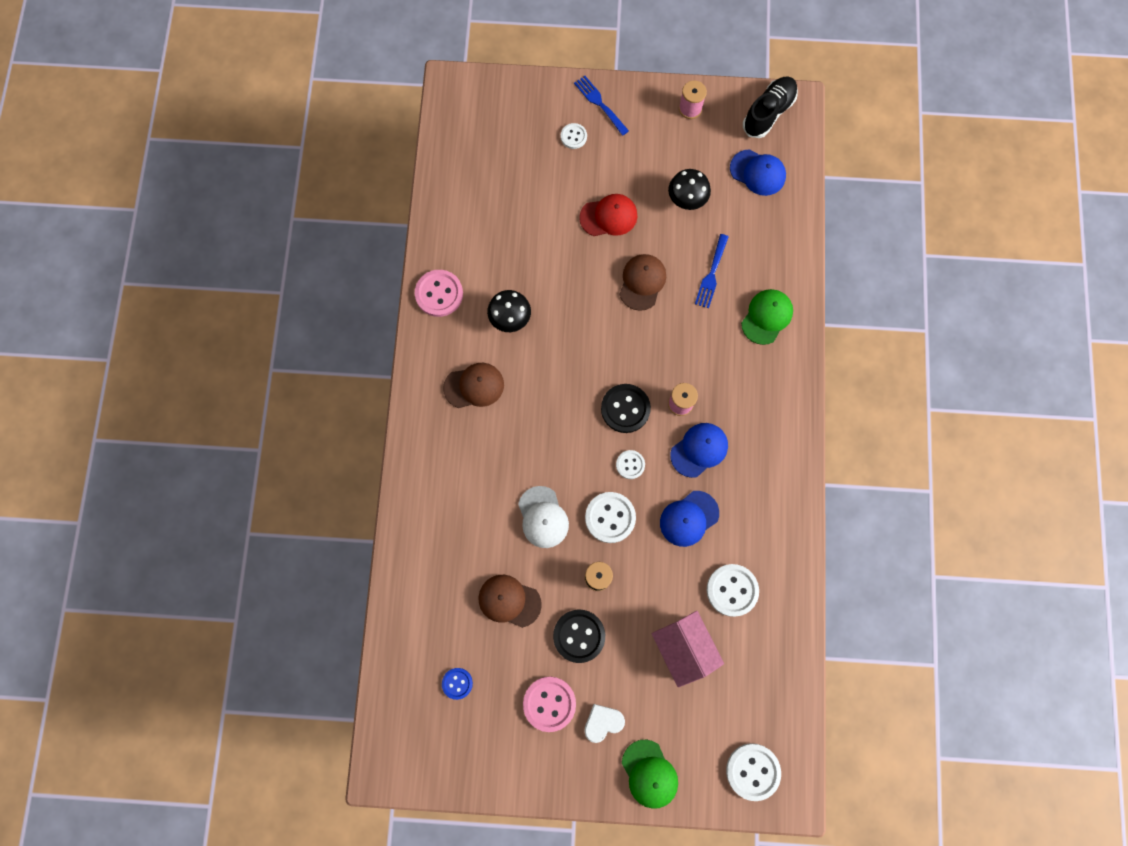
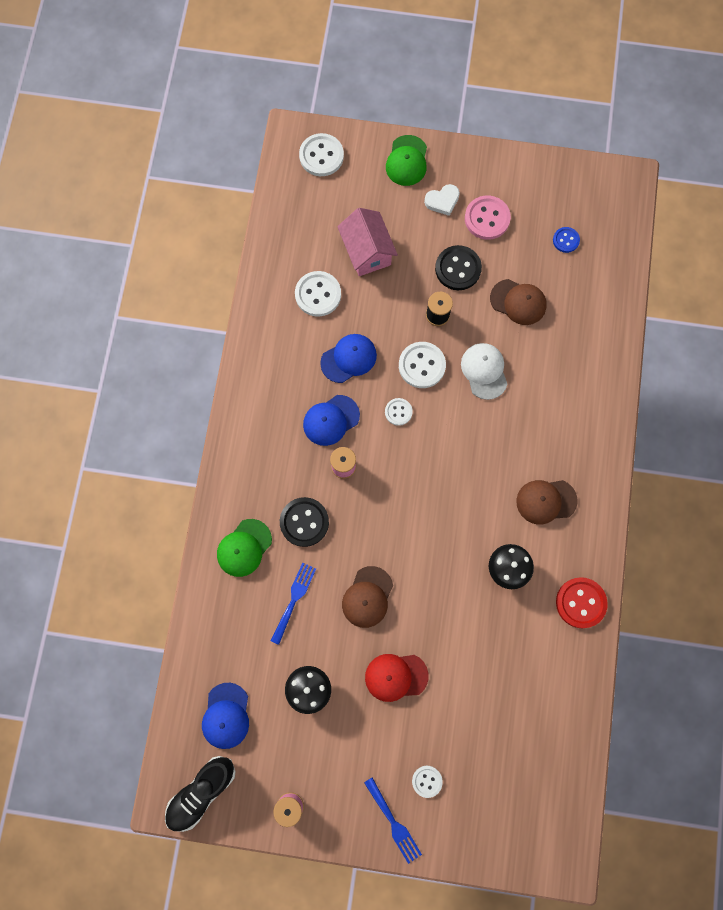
camera: 175 degrees left, 0 degrees up
(439, 294) = (580, 603): pink button -> red button
(625, 409) = (398, 466): black button -> black button (304, 522)
(649, 774) = (407, 161): green cap -> green cap turned 150 degrees counterclockwise
(758, 172) = (226, 716): blue cap -> blue cap turned 120 degrees counterclockwise

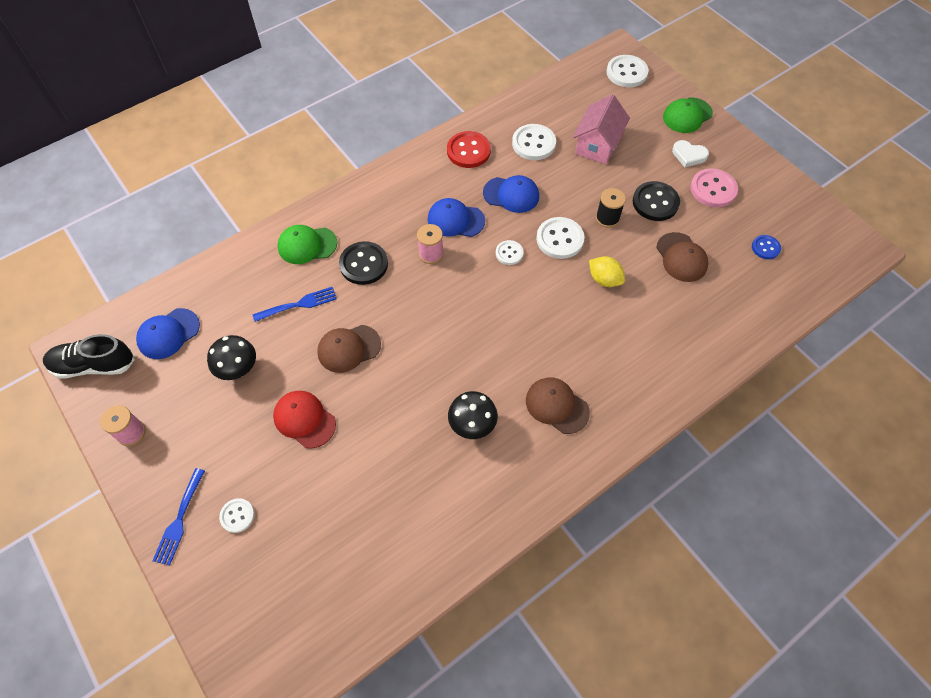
camera: 45 degrees right, 15 degrees down
(484, 371) = (604, 279): white cap -> yellow lemon
(580, 603) = (504, 505): red button -> red button (468, 151)

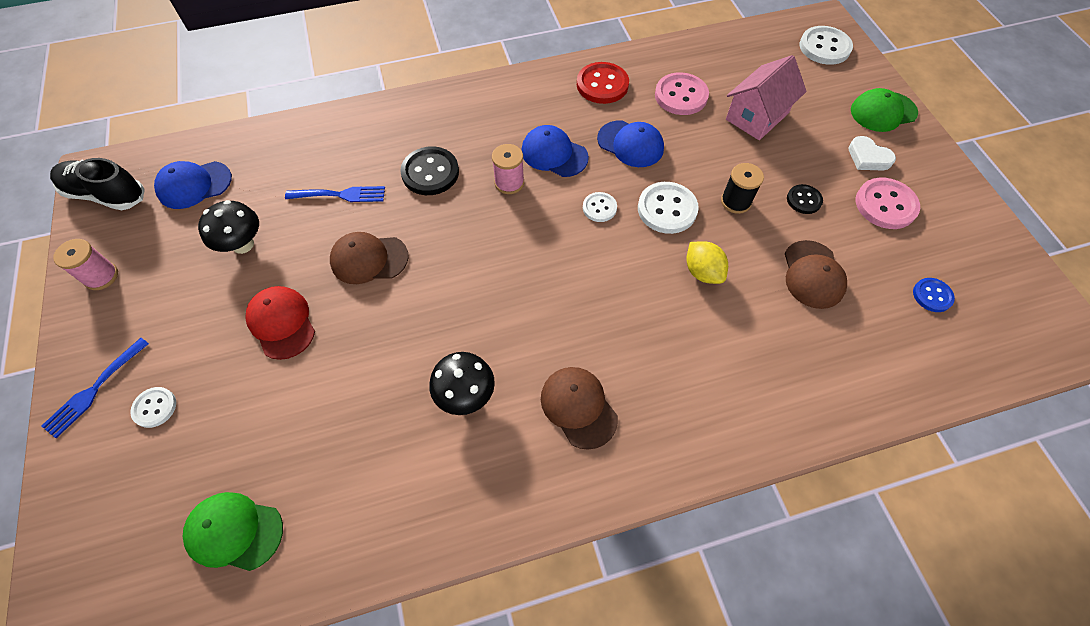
camera: 20 degrees right, 0 degrees up
(307, 245) = (380, 135): green cap -> green cap (234, 531)
(533, 143) = (681, 96): white button -> pink button
(655, 202) = (804, 200): black button -> black button, size x0.58

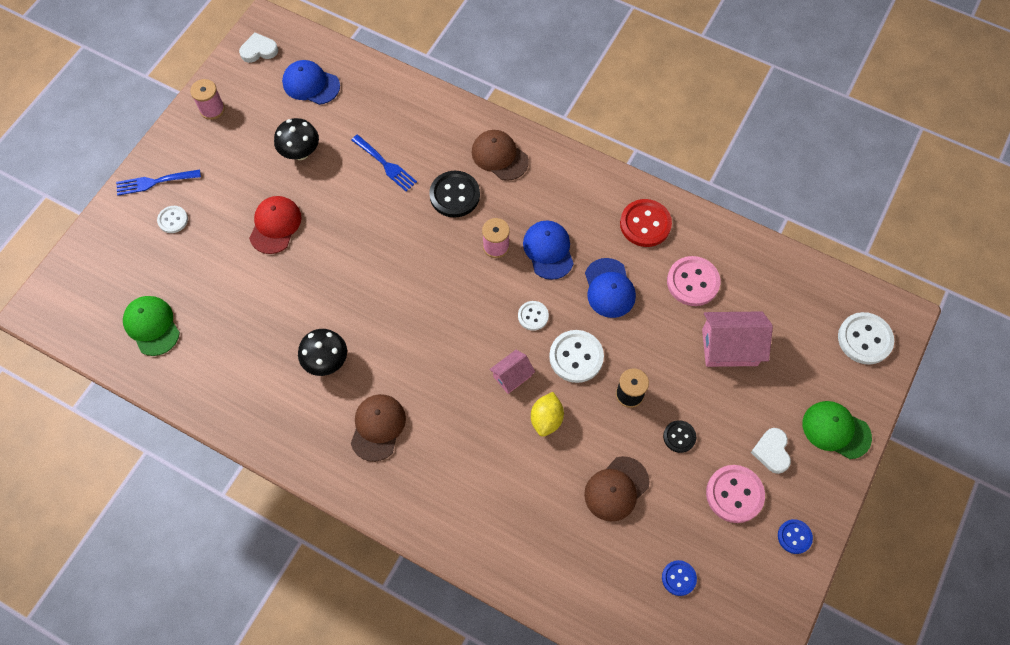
camera: 45 degrees right, 5 degrees up
(106, 195) = (259, 50): black shoe -> white heart
(369, 259) = (359, 226): brown cap -> brown cap (499, 156)
(638, 264) = (512, 376): none -> pink house
(953, 197) = (794, 537): none -> blue button

